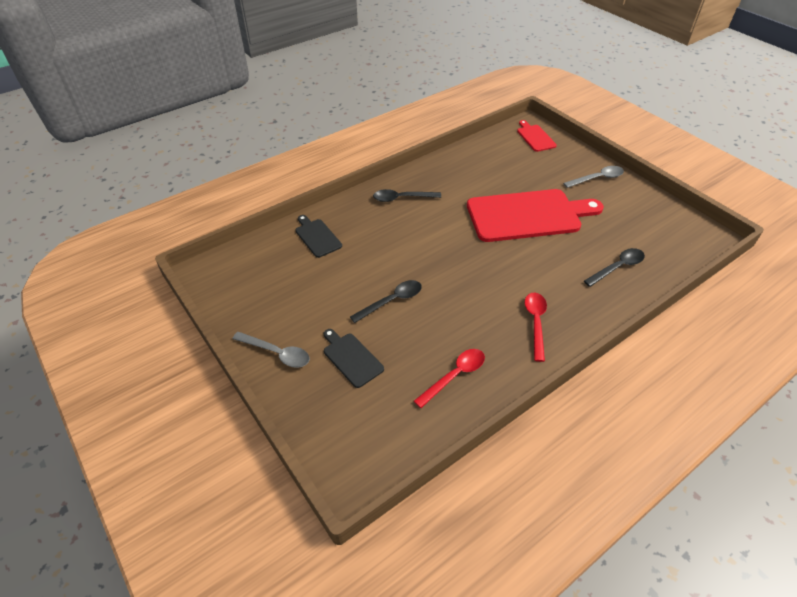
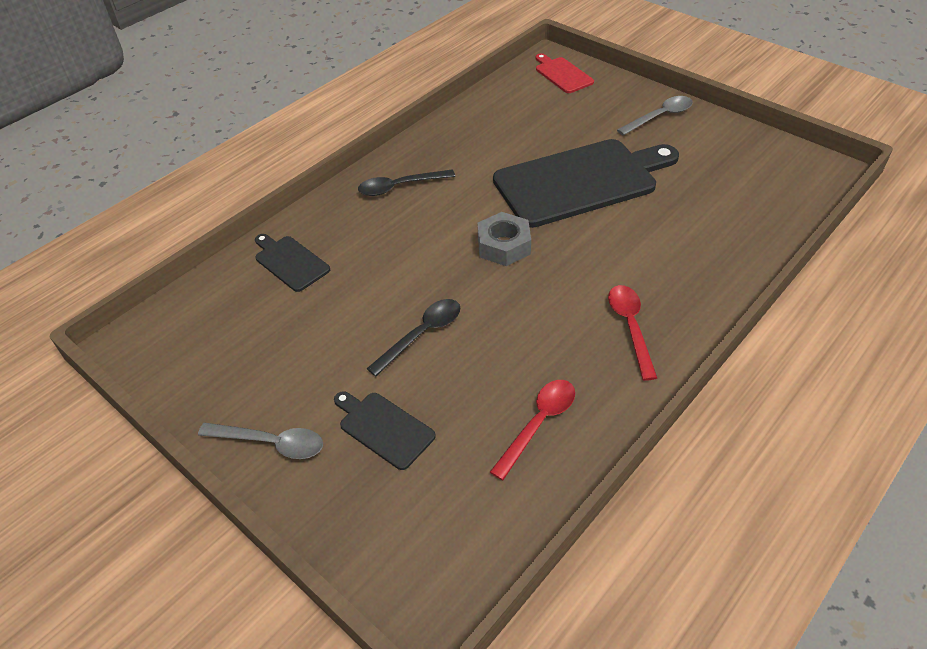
camera: 10 degrees left, 0 degrees up
(462, 251) = (503, 245): none -> grey nut
(527, 215) = (580, 181): red cutting board -> black cutting board
(617, 267) = (718, 231): black spoon -> none

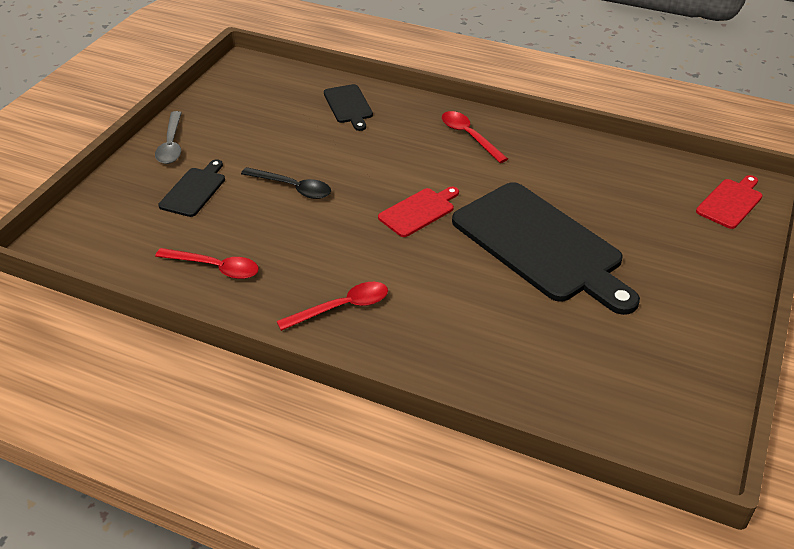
camera: 70 degrees right, 5 degrees down
(290, 262) = (348, 106): black cutting board -> black cutting board turned 135 degrees clockwise
(400, 187) = (469, 136): black spoon -> red spoon
(503, 245) = (418, 211): grey nut -> red cutting board
(660, 117) = (701, 290): grey spoon -> none

